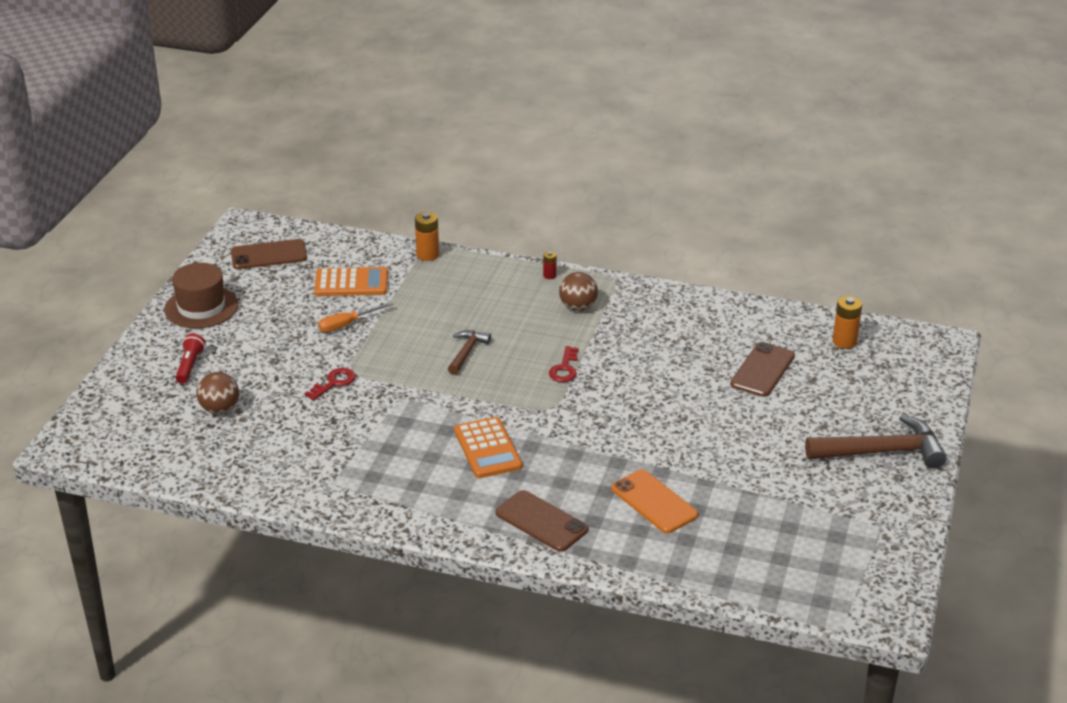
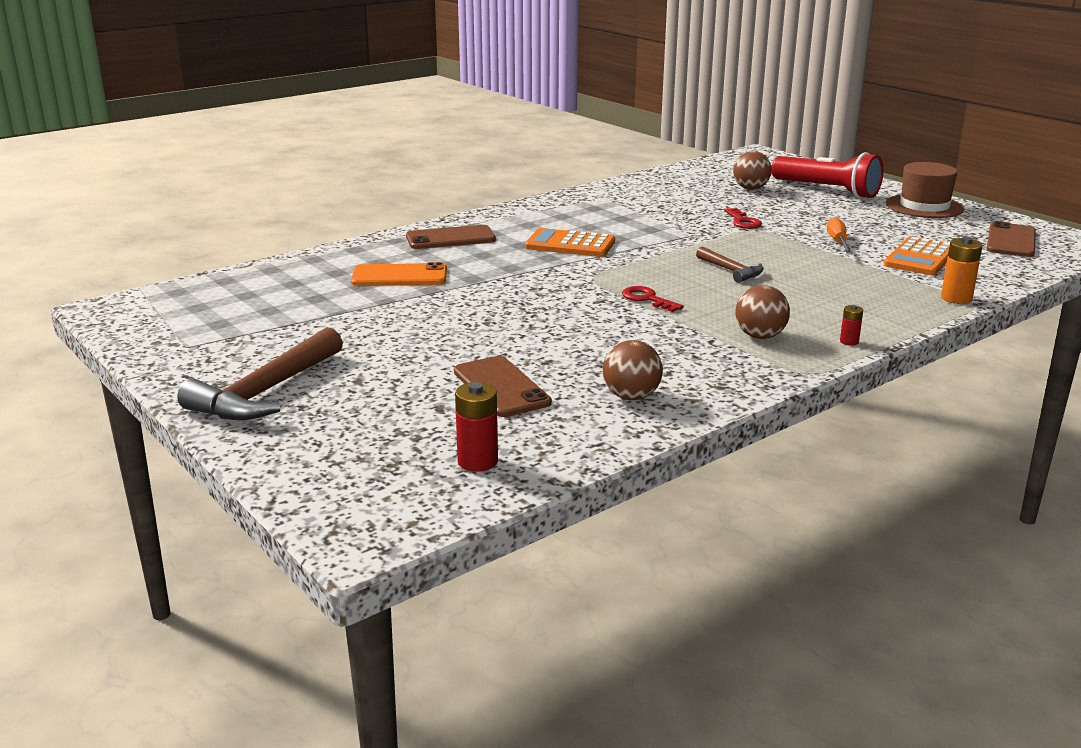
camera: 125 degrees right, 10 degrees down
(190, 366) = (827, 190): red flashlight -> red flashlight, size x2.00
(716, 323) = (631, 396): none -> brown ball
(844, 341) = (477, 461): orange battery -> red battery

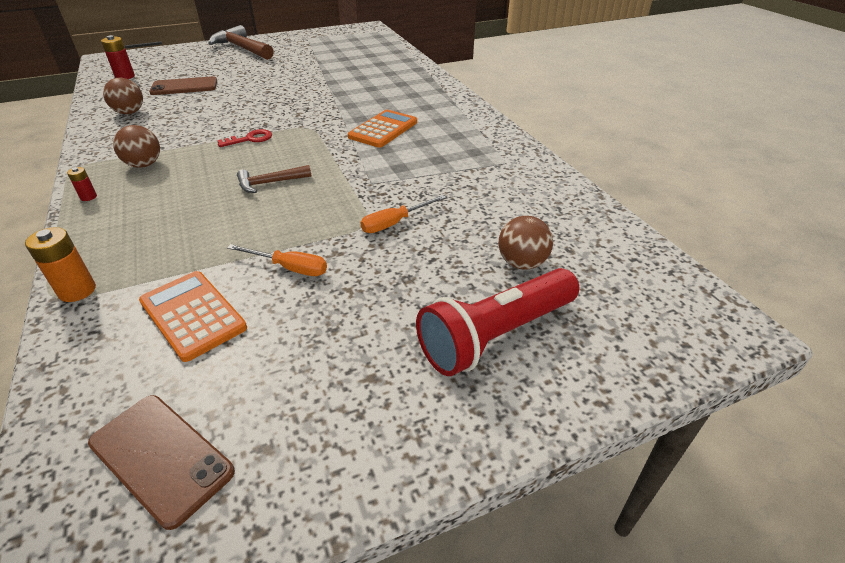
camera: 105 degrees right, 15 degrees up
(399, 276) = (361, 77): orange phone -> none
(450, 238) = (424, 94): brown phone -> none
(743, 221) = (395, 223): red key -> orange screwdriver
(924, 206) = (376, 425): brown hat -> none

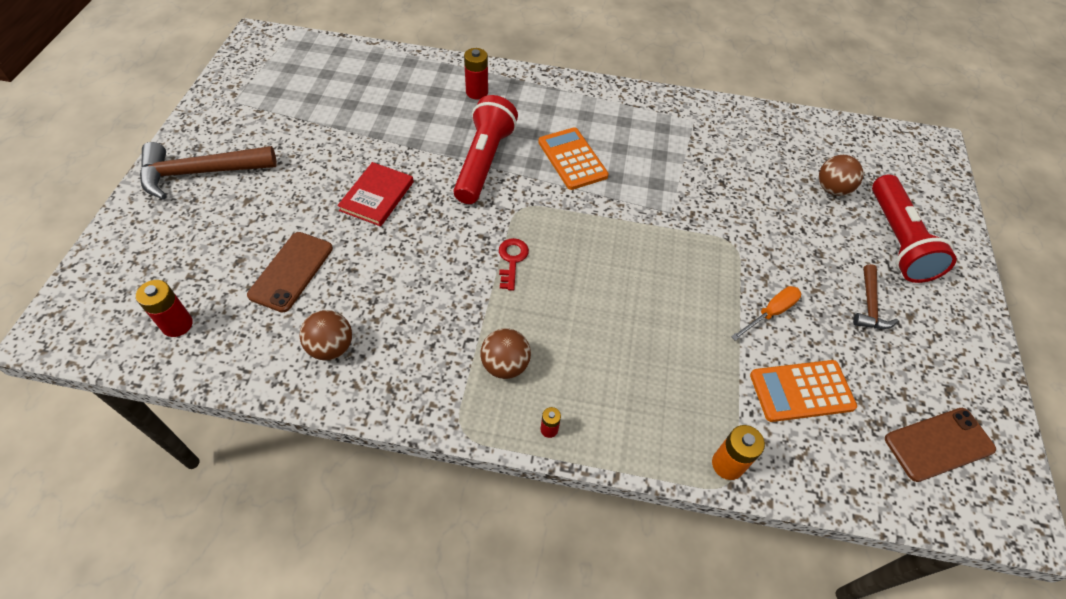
camera: 60 degrees left, 15 degrees up
(269, 87) = (377, 196): none -> red book
(269, 183) = (622, 278): brown hammer -> brown hammer (869, 305)
(340, 104) = (484, 162): none -> red flashlight
(395, 223) = (743, 227): orange screwdriver -> none
(408, 83) = (477, 92): none -> red battery

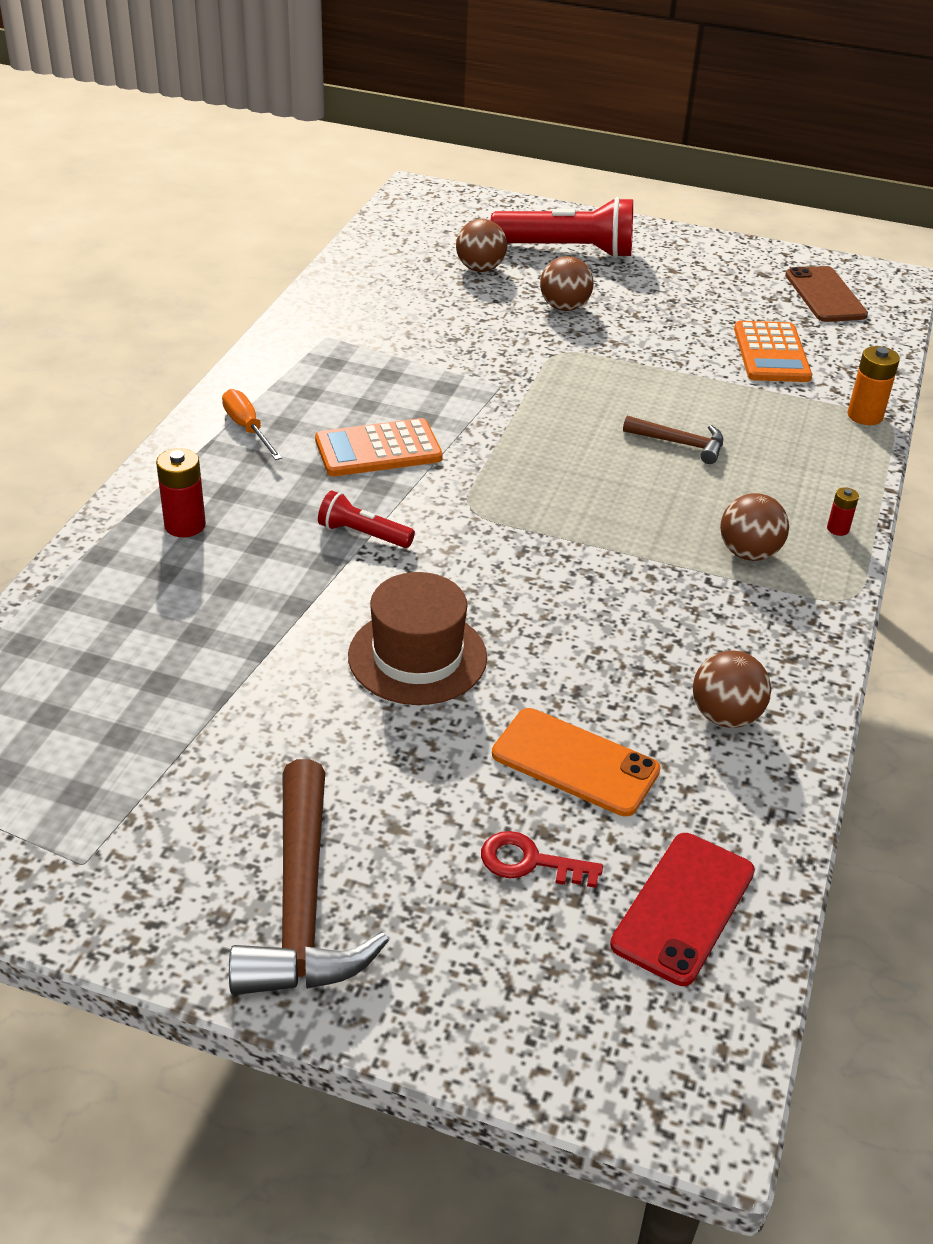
camera: 80 degrees left, 15 degrees down
(177, 324) = (683, 908): red battery -> red phone
(291, 271) = (575, 762): brown phone -> orange phone
(377, 196) = (417, 656): red book -> brown hat
(484, 162) = (363, 534): red flashlight -> red flashlight, size x0.50
(512, 260) = (571, 528): red key -> red key (529, 862)
(770, 313) = (668, 349): orange screwdriver -> orange screwdriver (248, 428)
(801, 243) = (564, 307): none -> brown ball
(869, 305) = (658, 288): brown hammer -> brown hammer (680, 444)

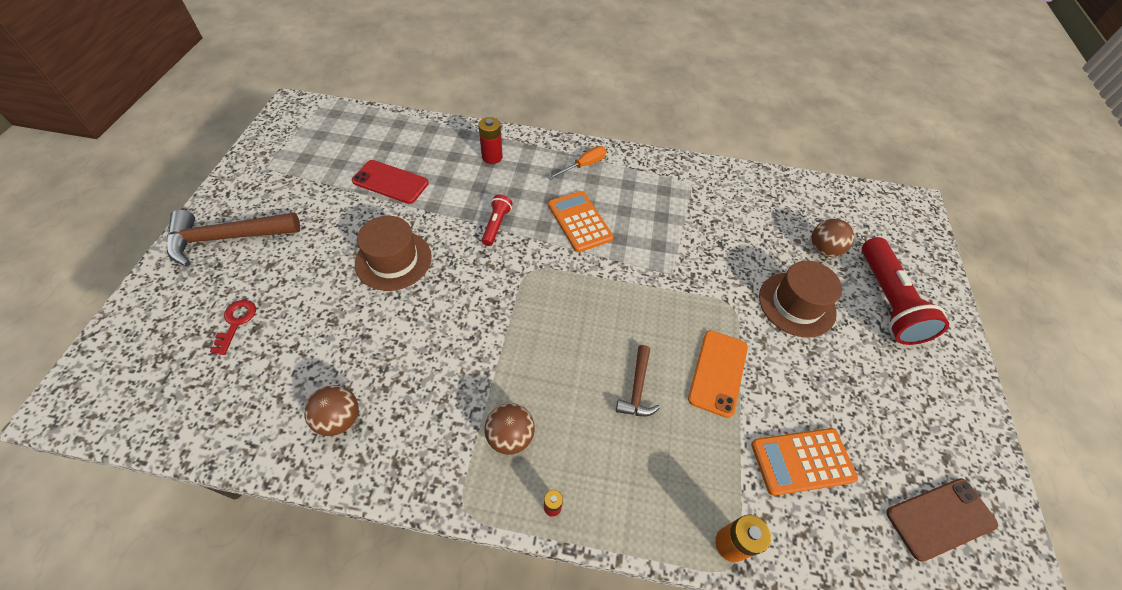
camera: 80 degrees right, 15 degrees up
(564, 307) = (796, 304): brown ball -> brown hat
(575, 762) = (306, 338): orange phone -> orange phone (718, 372)
(683, 908) = (189, 396): red phone -> red phone (390, 182)

